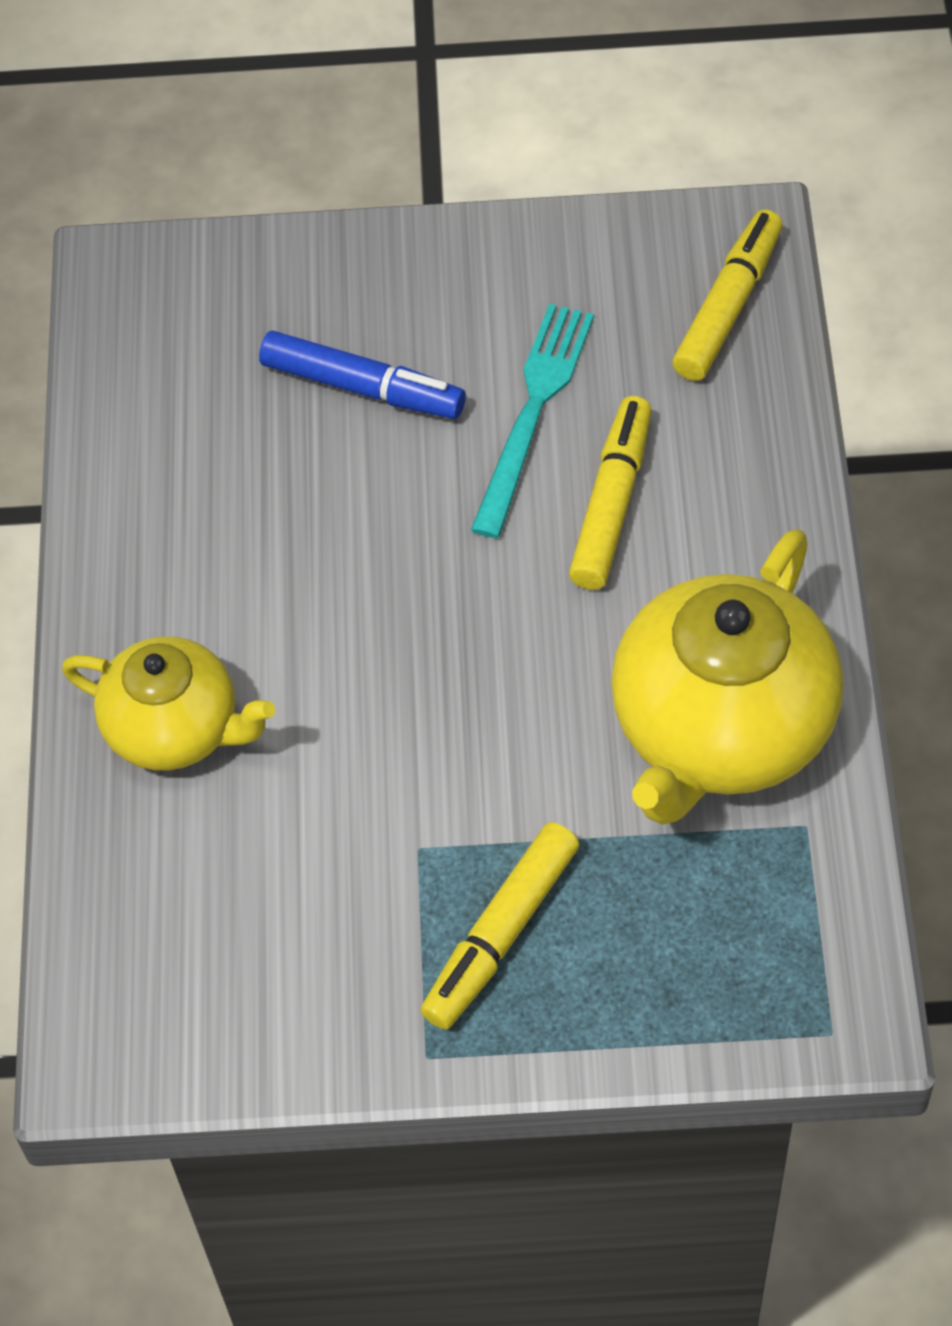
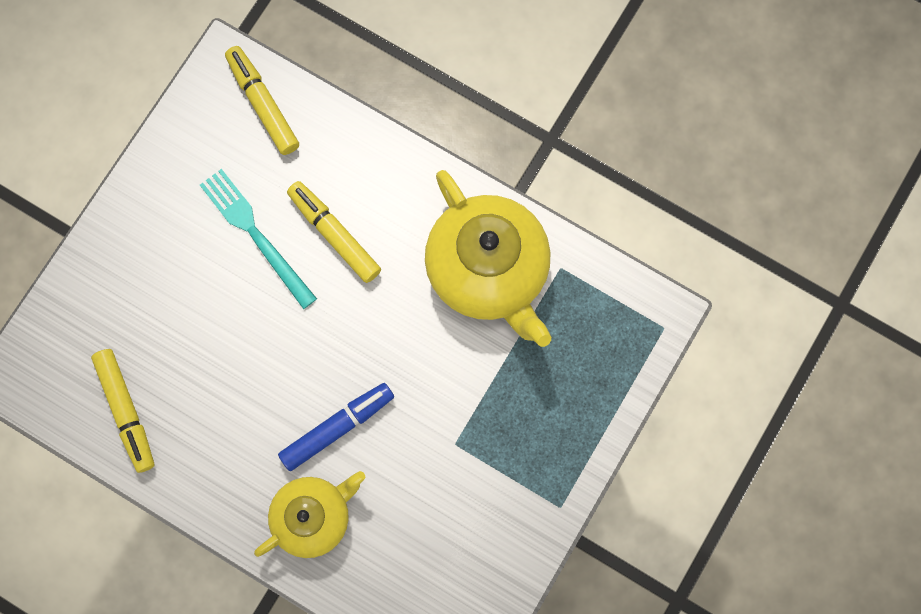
camera: 60 degrees left, 20 degrees up
(362, 387) = (181, 305): blue marker -> blue marker (337, 427)
(501, 934) = (523, 435): yellow marker -> yellow marker (126, 411)

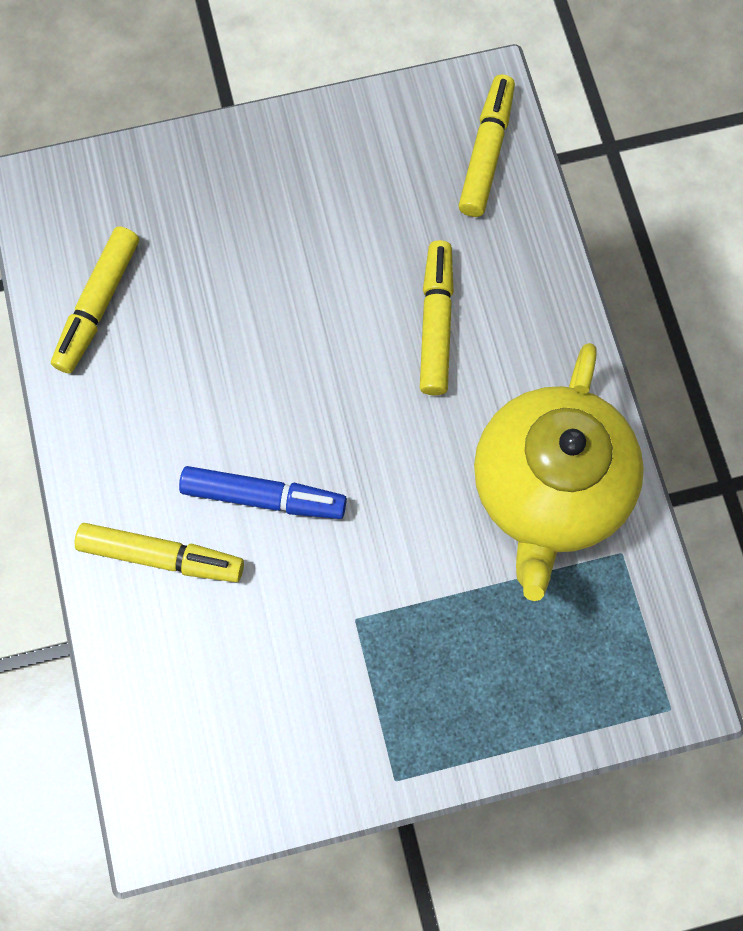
camera: 45 degrees right, 5 degrees down
(255, 234) = (364, 258): turquoise fork -> none
(313, 516) = (161, 556): yellow teapot -> yellow marker

